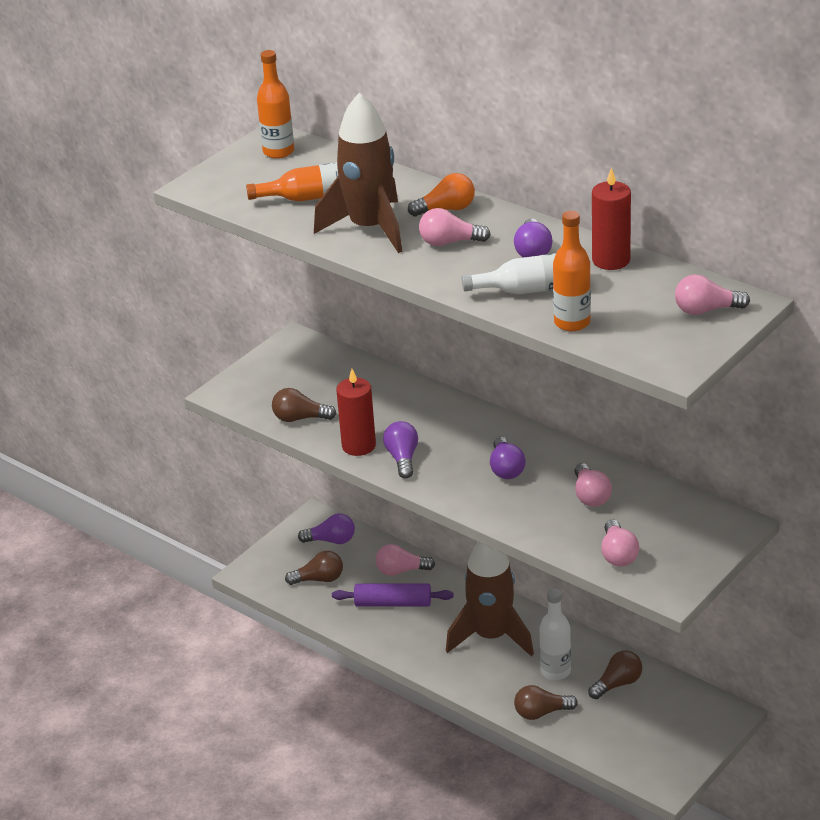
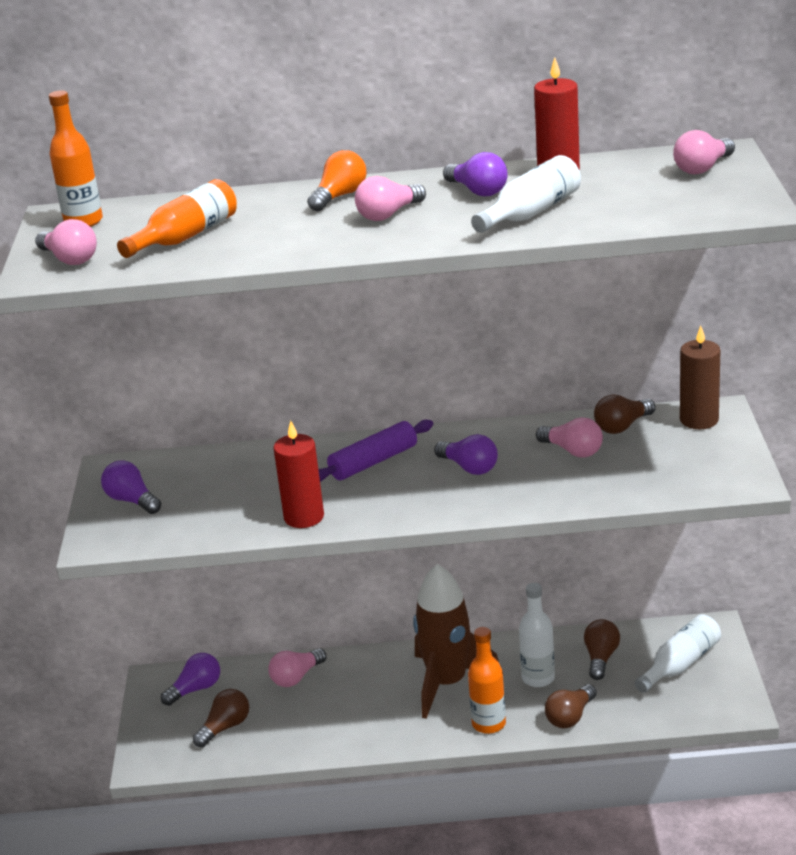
camera: 40 degrees left, 5 degrees down
(300, 418) = (210, 524): brown light bulb -> brown light bulb (622, 426)
(370, 228) = (290, 235): brown rocket -> none
(393, 603) = (323, 707): purple rolling pin -> purple rolling pin (373, 462)
(402, 458) = (362, 506): purple light bulb -> purple light bulb (132, 500)
(572, 322) = (611, 218): orange bottle -> orange bottle (488, 724)
(618, 554) = (664, 479): pink light bulb -> pink light bulb (69, 259)
(667, 724) = (680, 664): none -> white bottle
(713, 522) = (699, 420): none -> brown candle

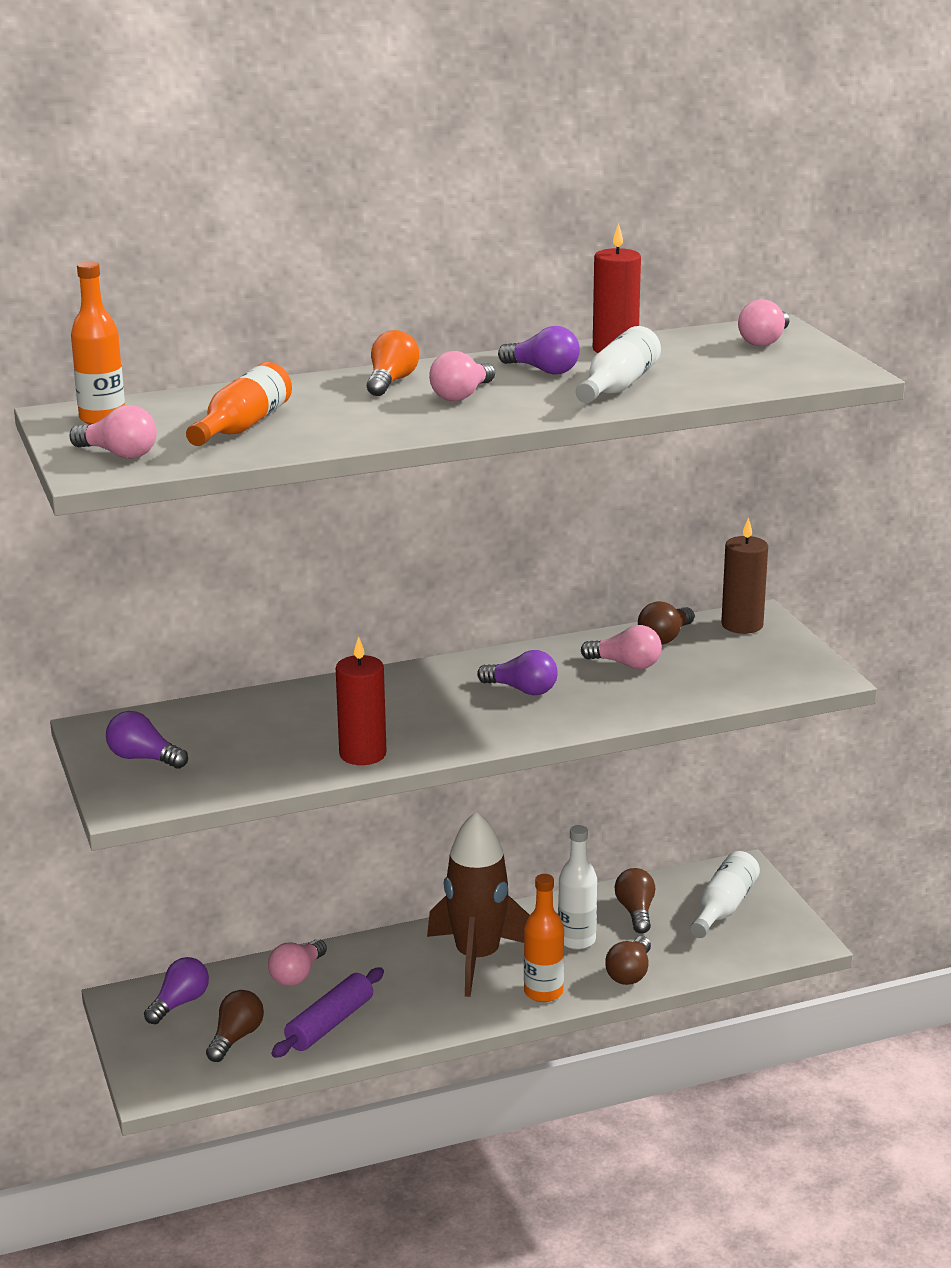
camera: 20 degrees left, 5 degrees down
(373, 462) = (410, 694): purple rolling pin -> purple rolling pin (329, 1023)

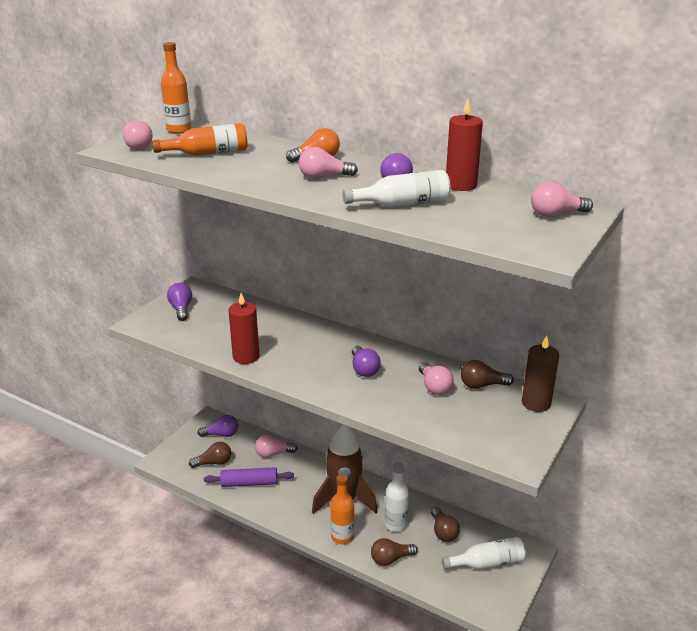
camera: 50 degrees right, 5 degrees up
(636, 912) = (443, 532): brown light bulb -> brown light bulb turned 120 degrees clockwise

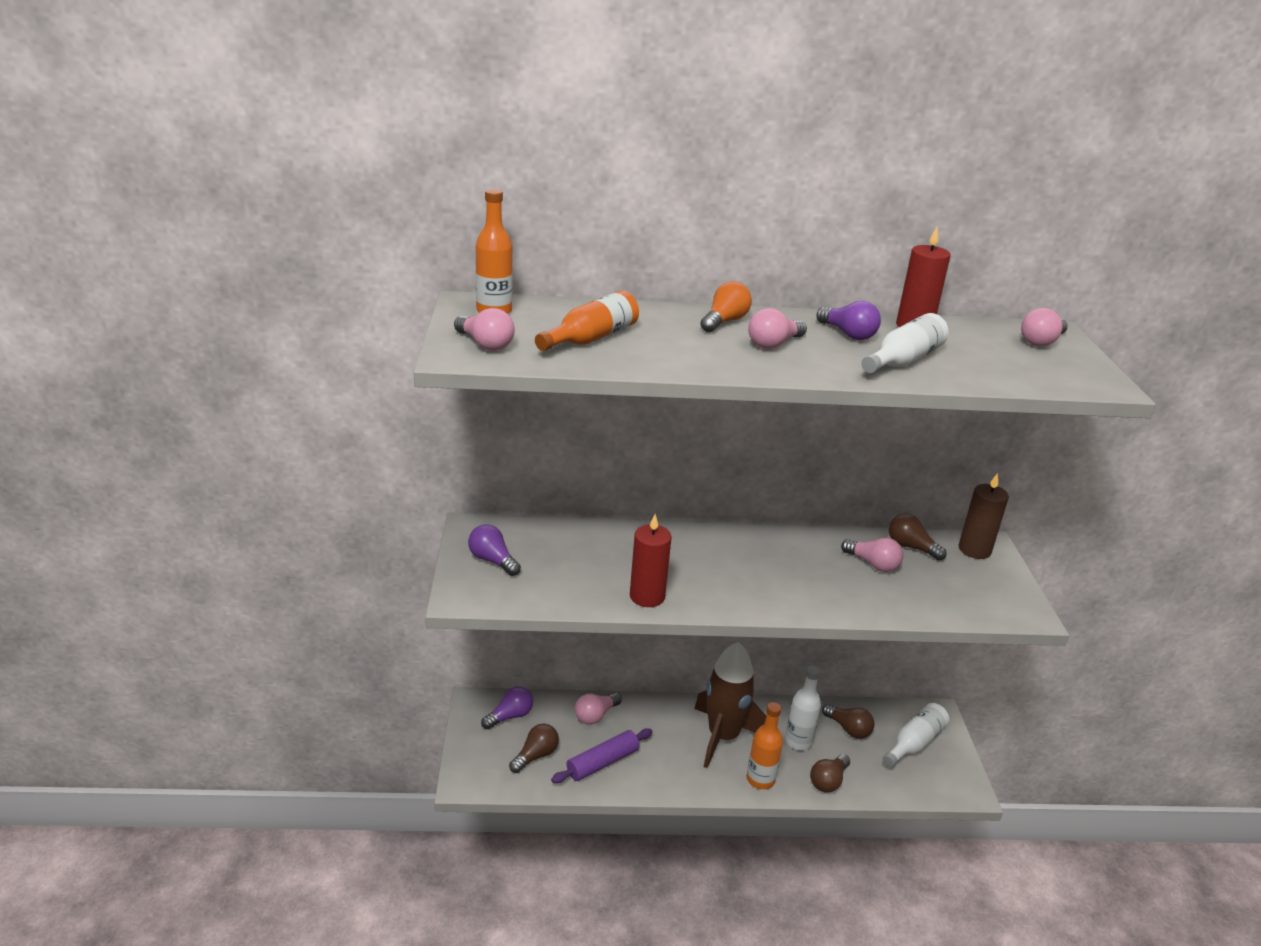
camera: 35 degrees left, 0 degrees up
(364, 369) = (786, 568): purple light bulb -> none
(482, 385) = (911, 547): brown light bulb -> brown light bulb turned 75 degrees clockwise

